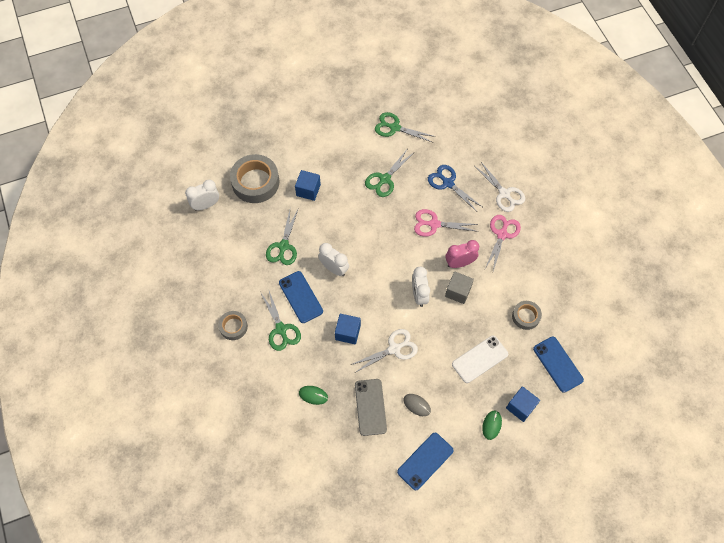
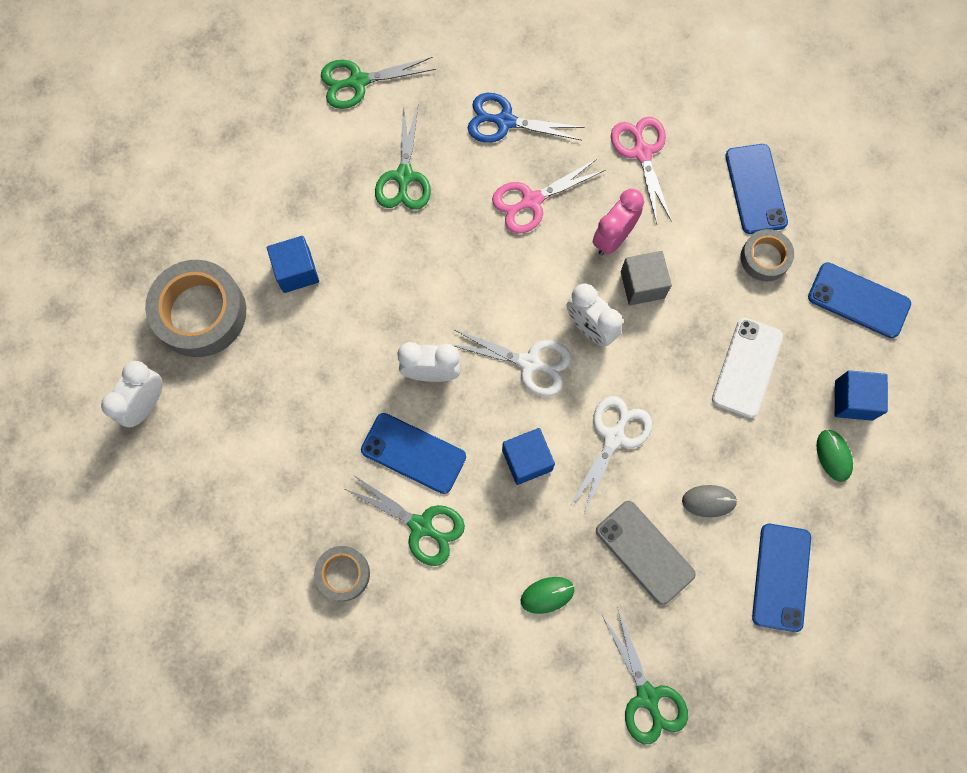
camera: 35 degrees left, 10 degrees up
(283, 246) = (325, 389): green scissors -> green scissors (647, 696)
(504, 194) = (600, 85): white scissors -> white scissors (529, 363)
(545, 283) = (755, 189): none -> blue phone

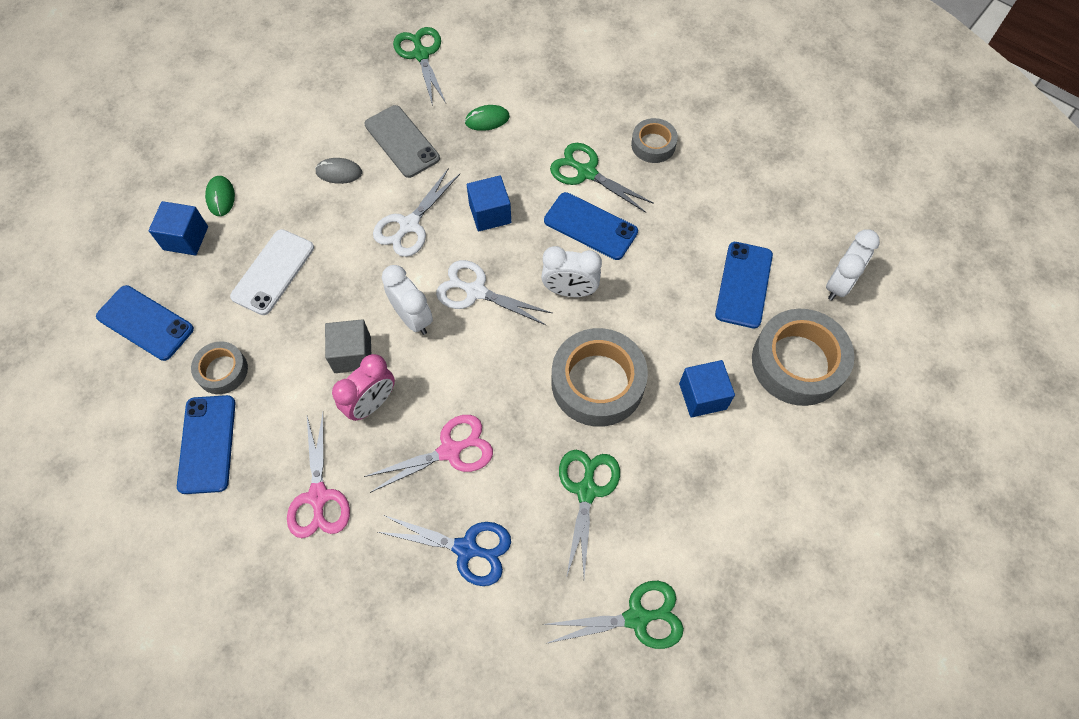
camera: 175 degrees left, 10 degrees down
(398, 276) = (597, 382): none -> grey tape
(781, 577) = (295, 118): blue phone -> blue phone (743, 285)

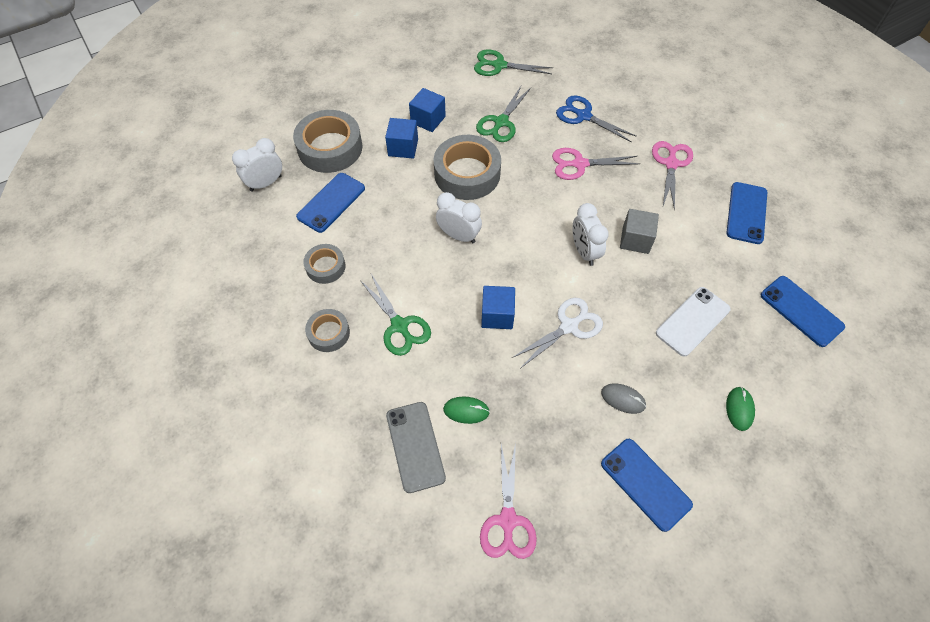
camera: 160 degrees left, 5 degrees down
(186, 238) = (771, 376): blue cube -> blue cube (428, 119)
(222, 371) = (736, 257): grey tape -> grey tape (325, 267)
(371, 403) = (627, 205): pink clock -> none
(402, 141) = (555, 413): grey phone -> grey phone (415, 446)
(421, 54) = (507, 520): green scissors -> pink scissors
(476, 291) = (530, 256): white scissors -> none
(590, 226) = (419, 279): blue phone -> blue phone (645, 484)

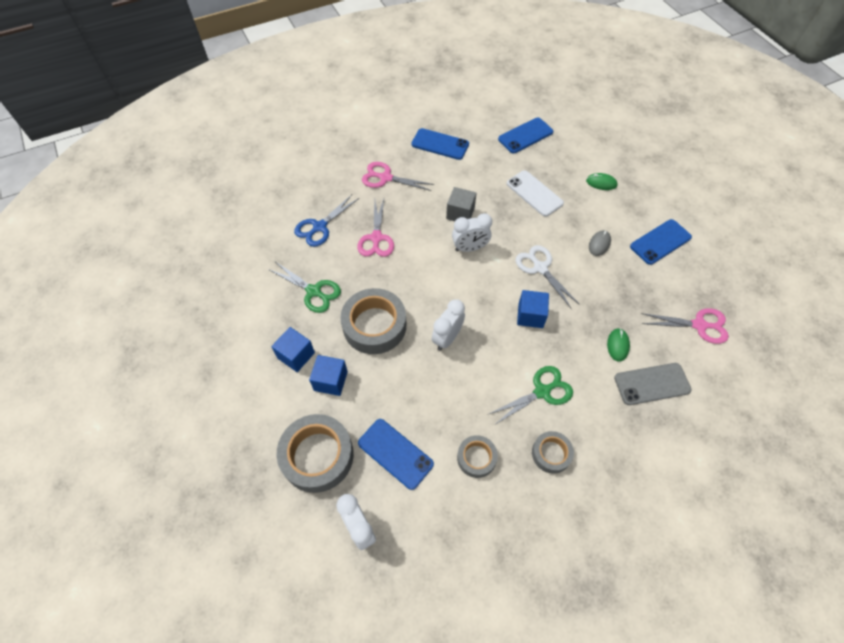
camera: 85 degrees left, 0 degrees up
(499, 65) = (234, 285): green scissors -> none

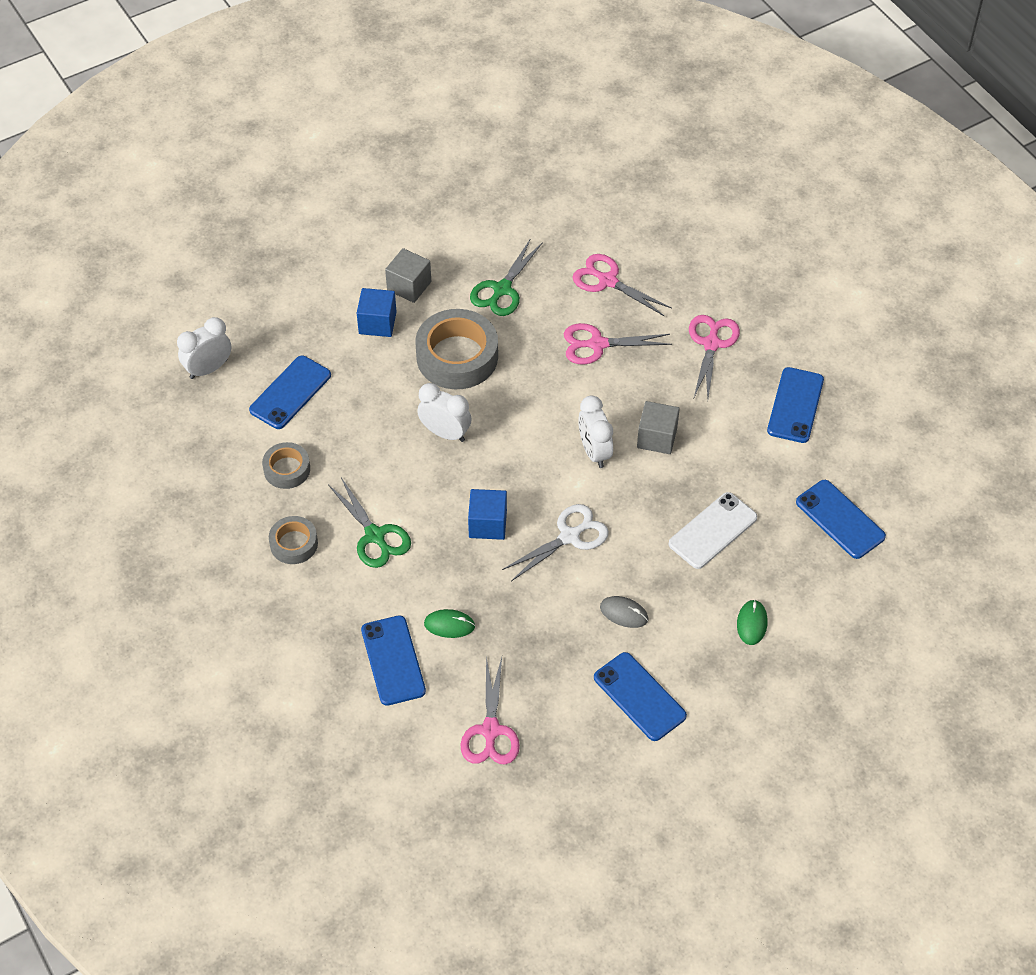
camera: 85 degrees right, 5 degrees down
(296, 355) = (409, 286): blue cube -> grey cube
(317, 456) = (286, 323): grey tape -> none
(319, 227) = (607, 281): blue scissors -> pink scissors
(652, 384) = (393, 660): grey phone -> blue phone

